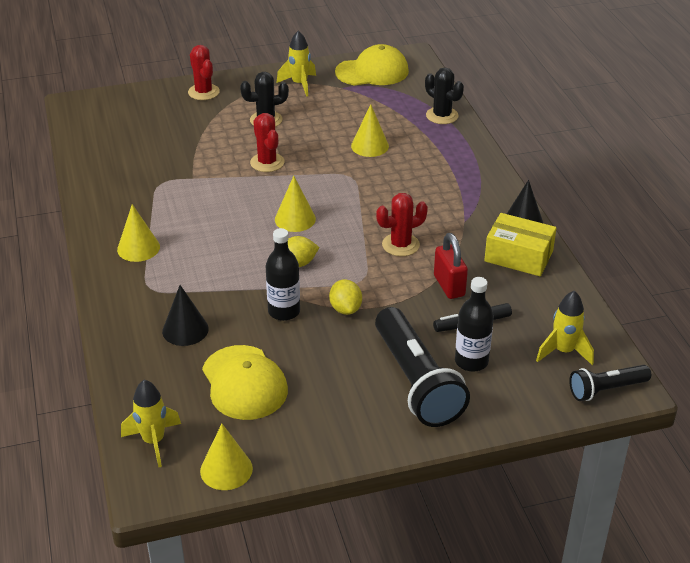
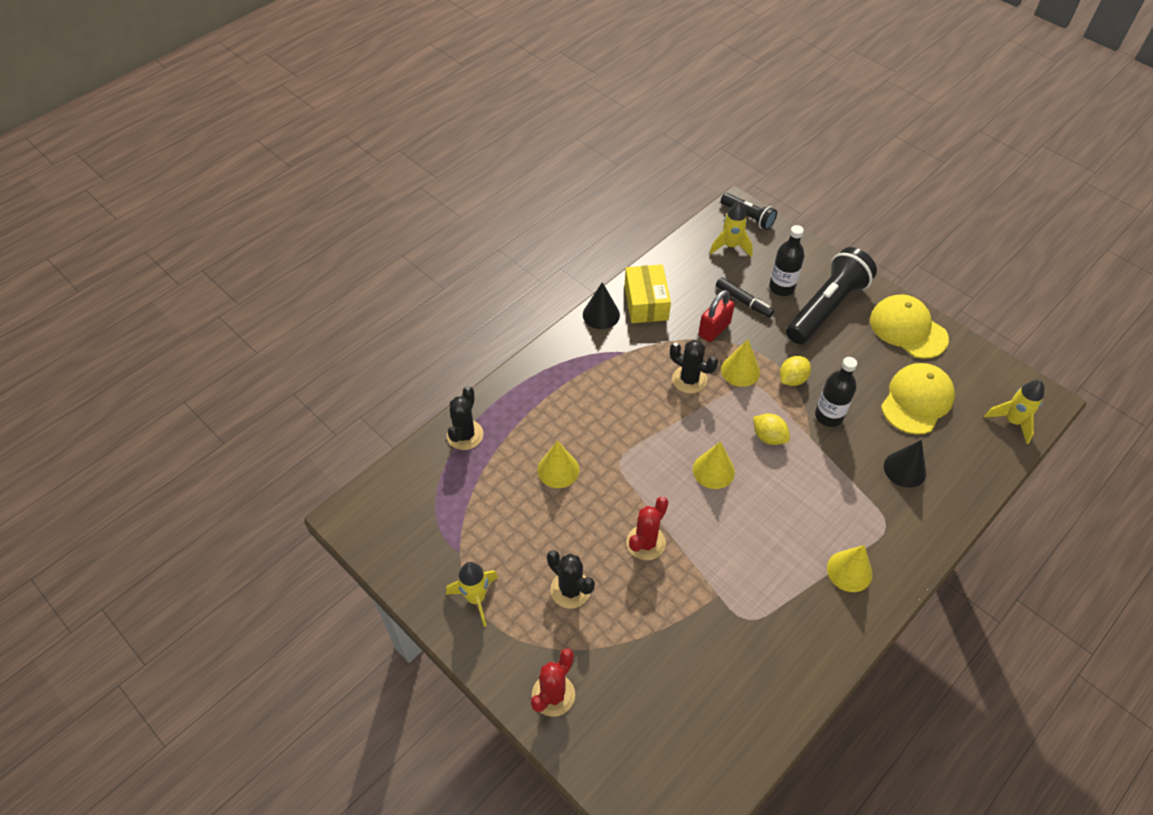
camera: 120 degrees left, 15 degrees up
(226, 469) = (990, 369): yellow cone -> yellow cone (740, 370)
(372, 72) = (407, 538): yellow cap -> yellow cap (908, 329)
(400, 245) = (689, 379): red cactus -> black cactus

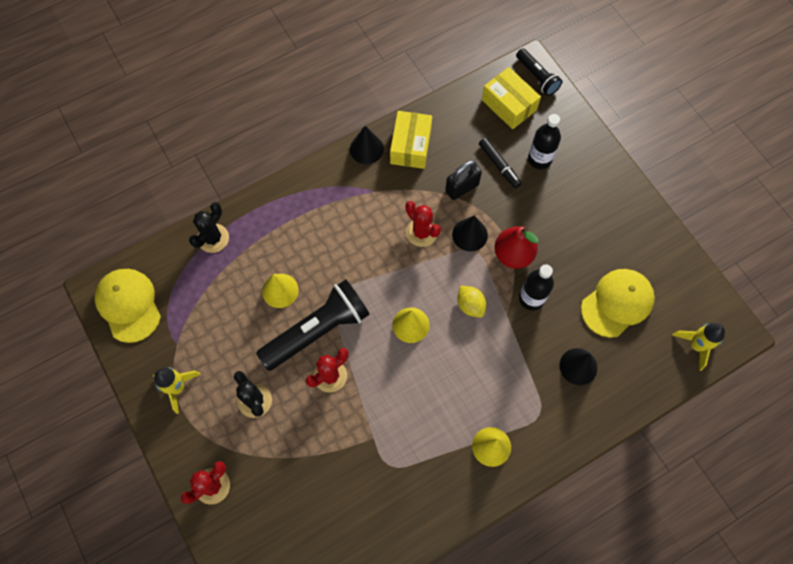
camera: 15 degrees right, 15 degrees up
(689, 379) = (421, 232): black cactus -> red cactus
(714, 329) = (462, 188): red padlock -> black padlock
(730, 246) = (509, 105): yellow rocket -> yellow box
(740, 370) = (470, 234): yellow cone -> black cone
(792, 379) = (513, 254): yellow lemon -> red pear
(826, 307) = (573, 190): black flashlight -> black flashlight (318, 330)
(908, 329) = (639, 230): yellow cap -> yellow cap (128, 305)

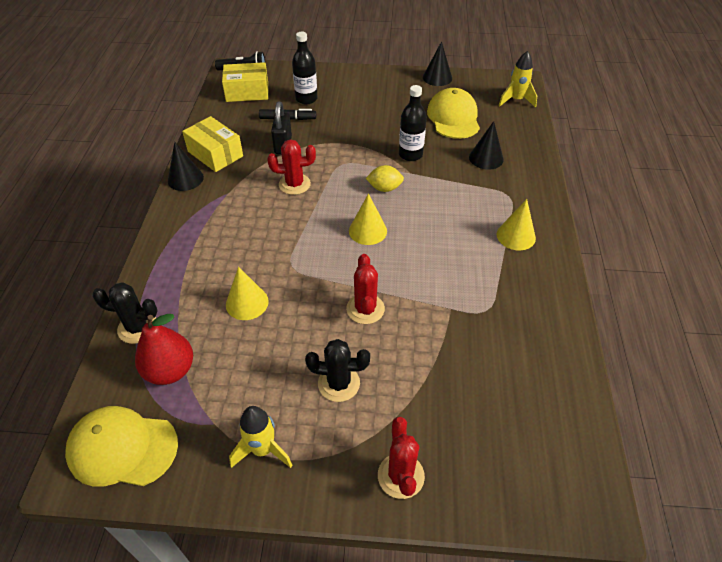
camera: 55 degrees left, 20 degrees down
(213, 238) = (138, 327): black cactus -> black cactus turned 60 degrees counterclockwise
(318, 330) = (313, 295): black flashlight -> none
(470, 234) = (325, 160): black cone -> black cone (437, 77)
(513, 254) = (366, 146): red pear -> red pear (170, 370)

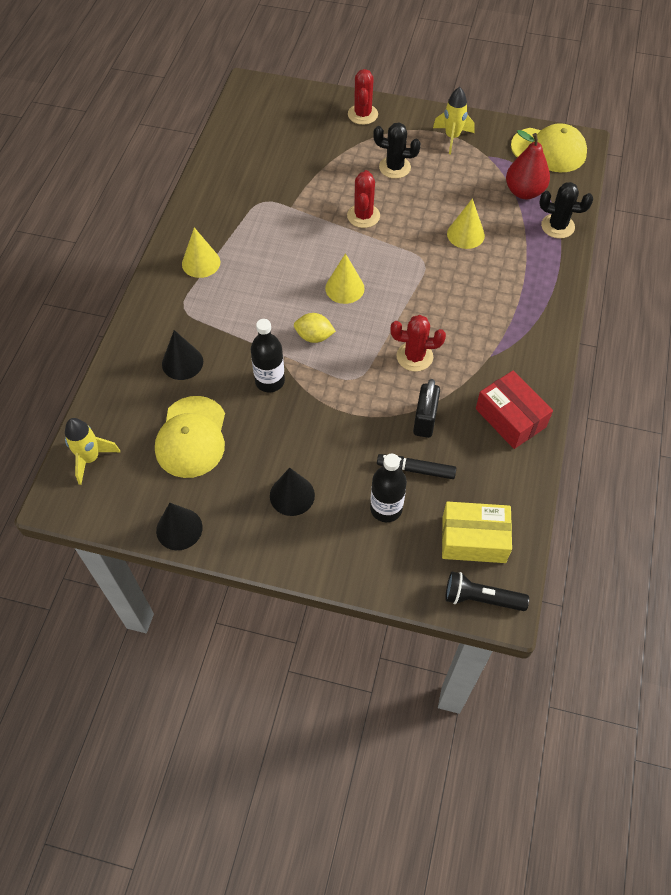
camera: 170 degrees left, 10 degrees up
(185, 179) = (542, 383): black cone -> black cone (292, 495)
(215, 154) = (510, 418): yellow box -> red box

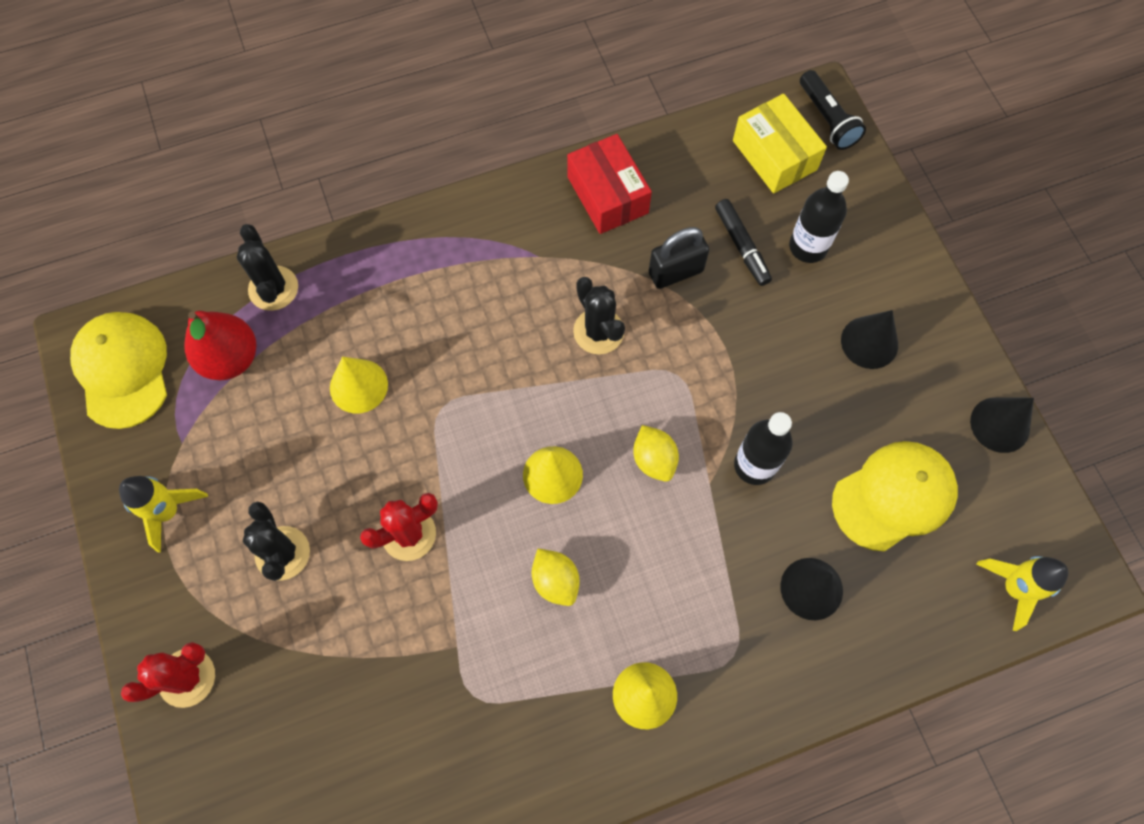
camera: 125 degrees left, 10 degrees up
(287, 259) = (555, 581): none -> yellow lemon
(414, 356) = (598, 331): red cactus -> black cactus
(510, 418) = (607, 195): red box -> red box turned 45 degrees counterclockwise

